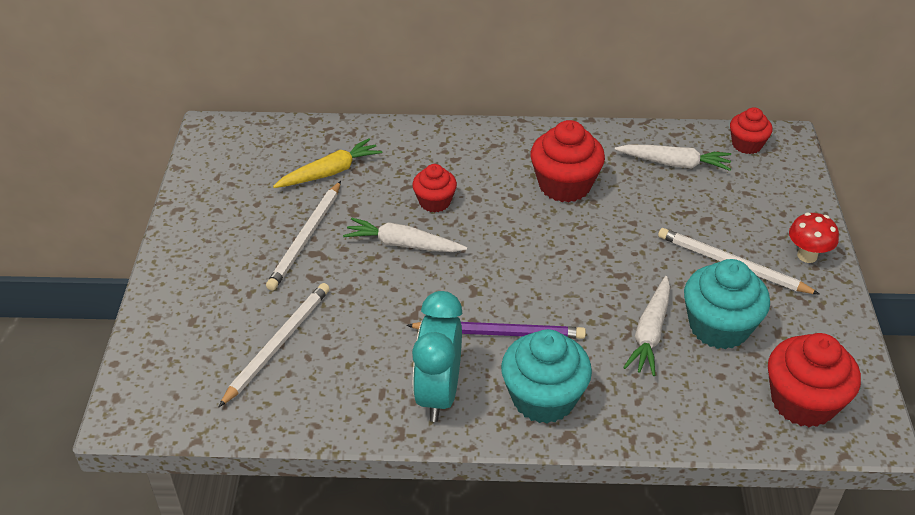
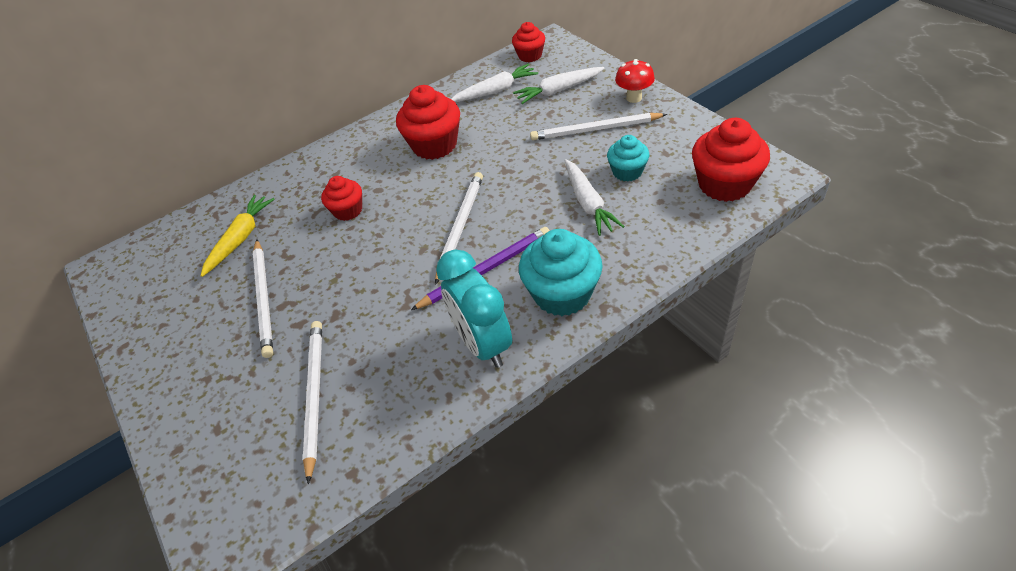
camera: 30 degrees left, 5 degrees up
(403, 244) = (351, 254): white carrot -> white carrot (558, 90)
(514, 279) = (460, 227): none -> white pencil
(719, 327) = (627, 172): turquoise cupcake -> turquoise cupcake, size x0.59

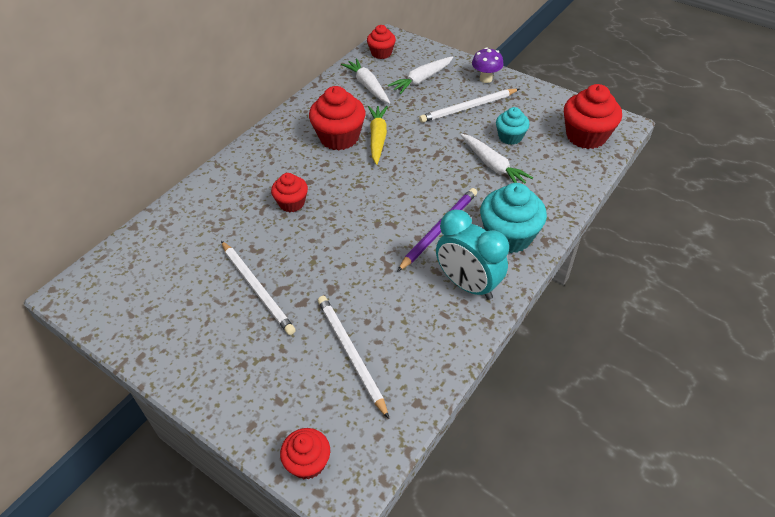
camera: 25 degrees left, 0 degrees up
(205, 509) = (308, 462): none -> red cupcake
(241, 239) = (202, 243): yellow carrot -> yellow carrot (378, 138)
(460, 227) = (399, 200): white pencil -> none
(495, 91) = (368, 86): white carrot -> white carrot turned 75 degrees counterclockwise
(634, 98) = (485, 79): red mushroom -> purple mushroom

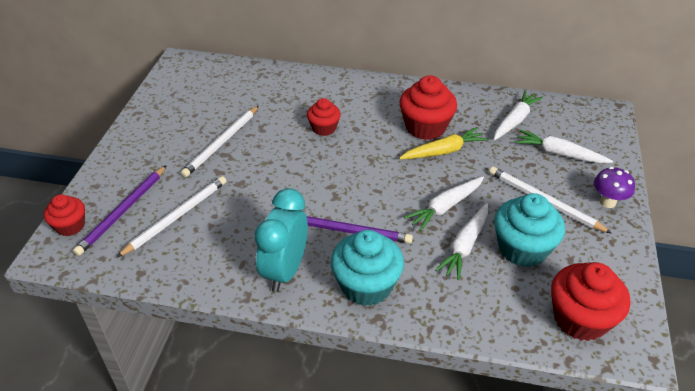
camera: 65 degrees right, 5 degrees down
(314, 403) = (123, 211): none -> purple pencil
(381, 53) = (576, 113): red cupcake -> none
(445, 161) = (445, 207): none -> white carrot
(510, 137) = (522, 248): turquoise cupcake -> turquoise cupcake, size x1.68

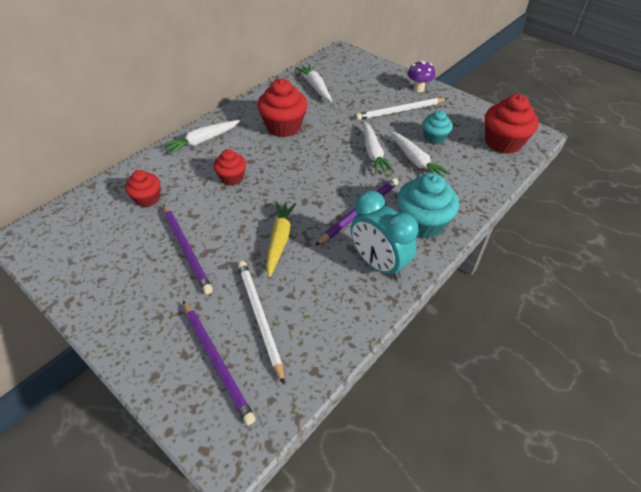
camera: 60 degrees left, 5 degrees up
(70, 226) = (200, 419): red cupcake -> red cupcake (148, 198)
(222, 143) = (186, 249): white pencil -> purple pencil
(443, 151) = (317, 130): yellow carrot -> yellow carrot (279, 240)
(522, 248) = (434, 138): turquoise cupcake -> turquoise cupcake, size x0.59
(559, 154) = (363, 85): white carrot -> white carrot (203, 141)

